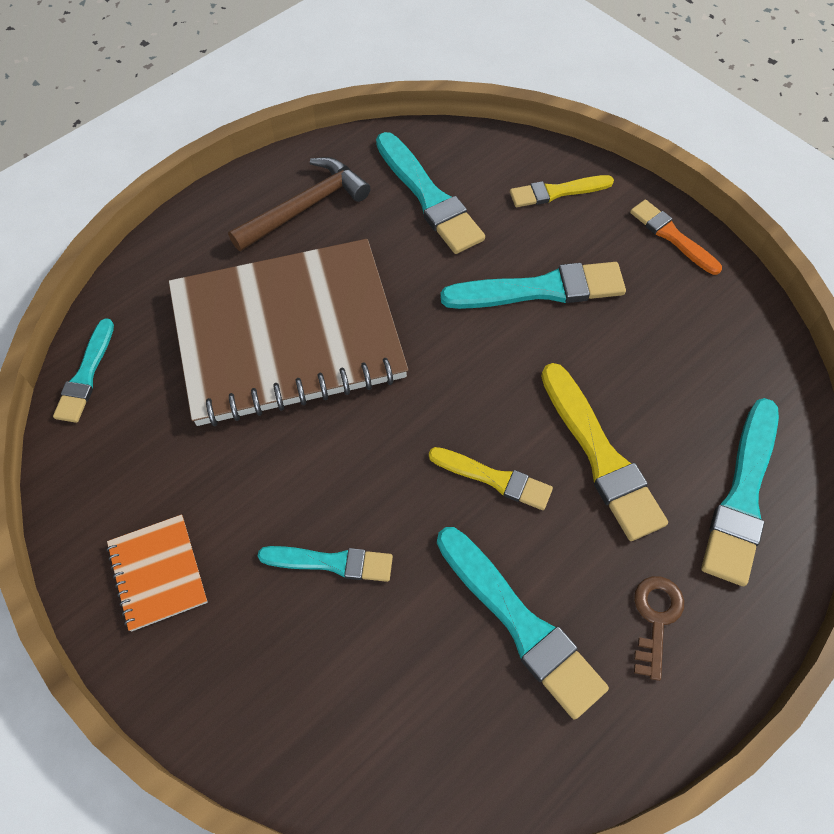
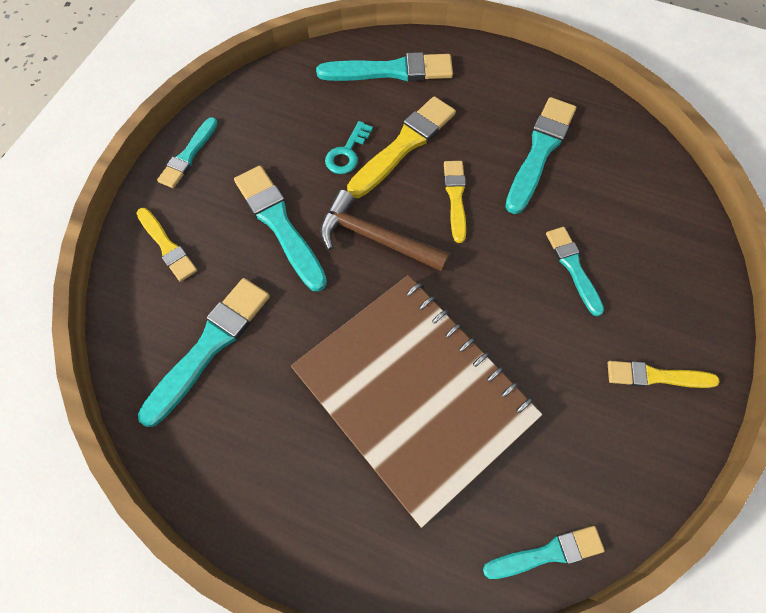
camera: 115 degrees left, 5 degrees up
(158, 573) = (656, 376): orange notebook -> yellow brush
(305, 207) = (264, 454): brown hammer -> brown hammer (375, 238)
(614, 388) = (347, 153): none -> turquoise key
(655, 619) = (493, 91): brown key -> none
(672, 236) = (188, 155): orange brush -> turquoise brush

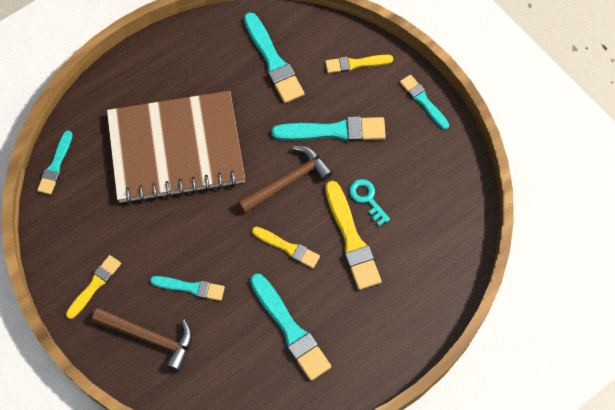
camera: 120 degrees right, 0 degrees up
(390, 71) = (428, 269): turquoise brush -> none
(658, 275) = (150, 337): none -> brown hammer

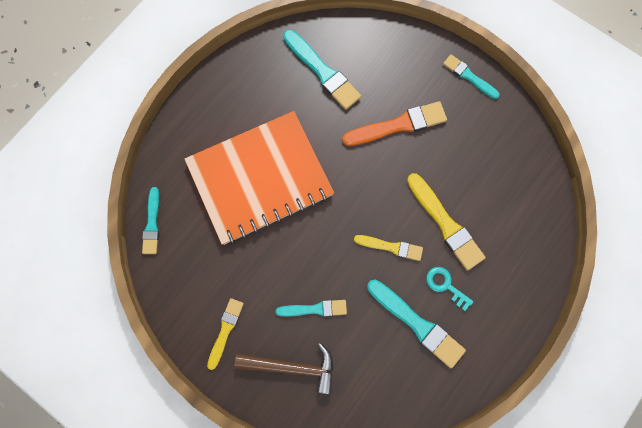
camera: 15 degrees left, 10 degrees up
(176, 149) = (260, 179): brown notebook -> orange notebook
(288, 181) = (371, 183): brown hammer -> none
(333, 131) = (398, 125): turquoise brush -> orange brush
(356, 64) = (398, 56): yellow brush -> none
(367, 199) = (447, 182): turquoise key -> turquoise key (445, 285)

